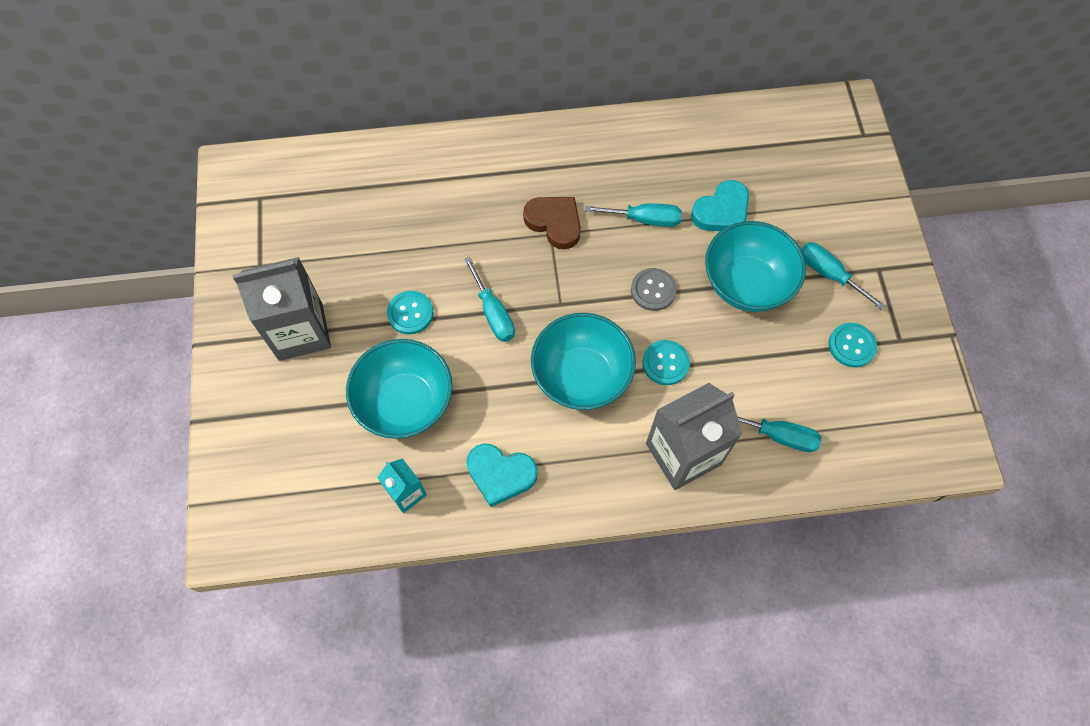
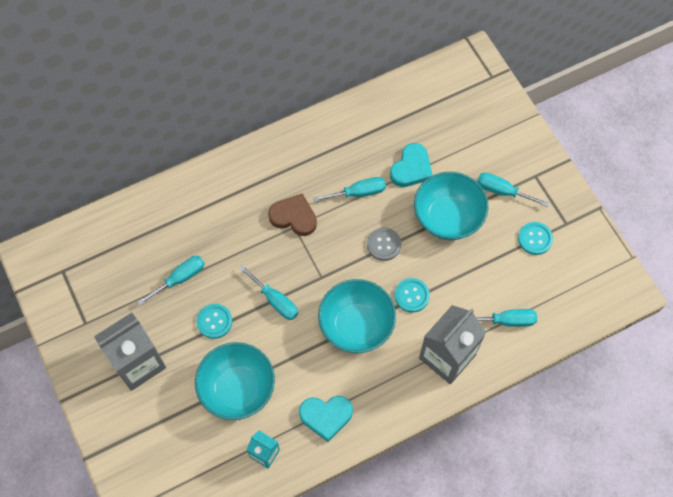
camera: 20 degrees left, 0 degrees up
(390, 250) = (180, 278): none -> turquoise screwdriver

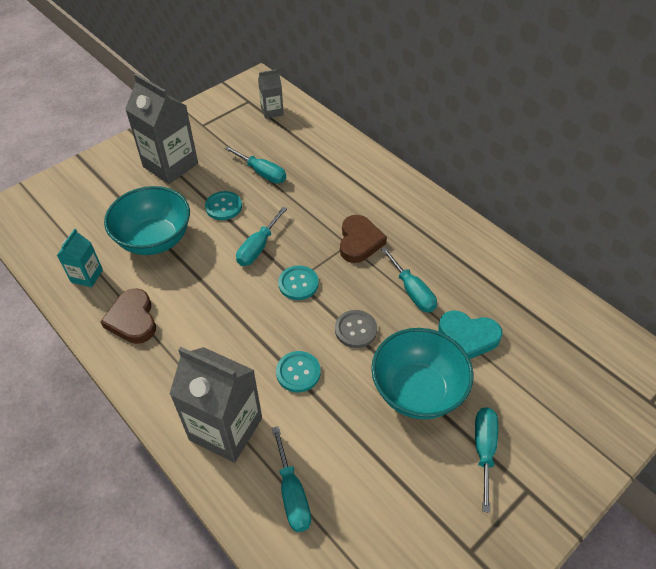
camera: 75 degrees right, 15 degrees down
(89, 251) = (272, 111): none -> grey carton
(326, 416) = (133, 319): turquoise heart -> brown heart
(356, 325) = (246, 324): turquoise bowl -> none
(535, 239) = (428, 509): turquoise button -> turquoise button (298, 284)

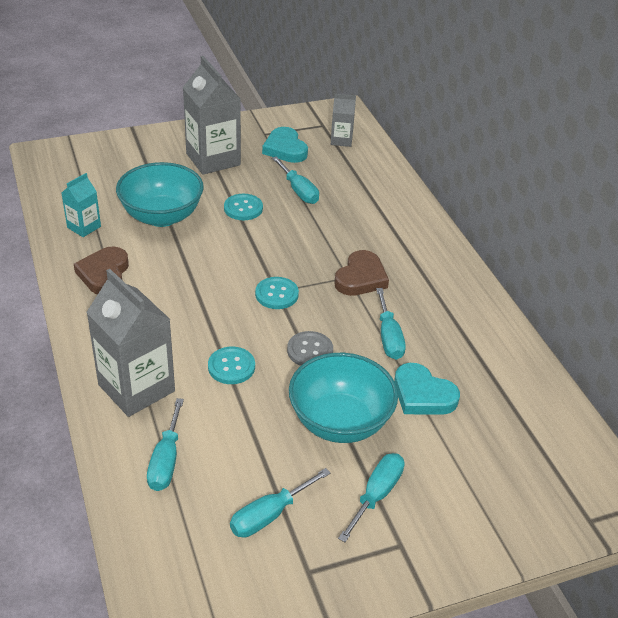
camera: 20 degrees right, 10 degrees down
(228, 134) = (285, 149): none -> turquoise heart
(258, 247) = (256, 252): turquoise screwdriver -> turquoise screwdriver (269, 515)

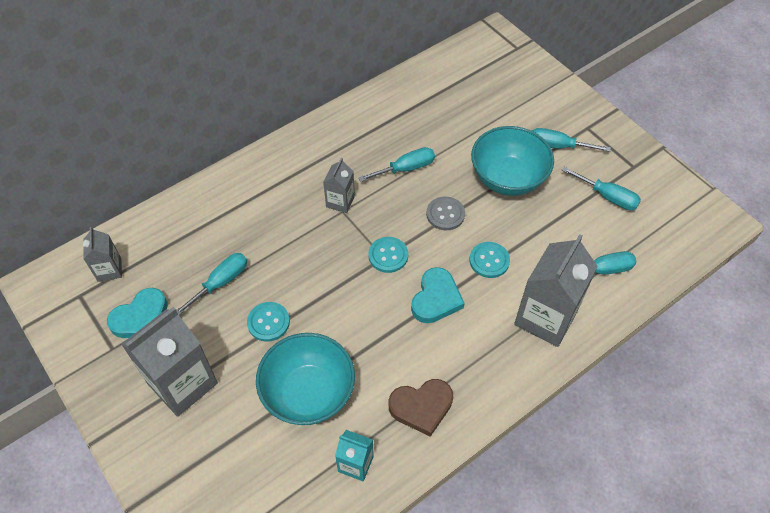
camera: 105 degrees left, 15 degrees up
(361, 278) = (340, 201): brown heart -> grey carton
(422, 395) = (457, 138): turquoise heart -> turquoise heart (436, 299)

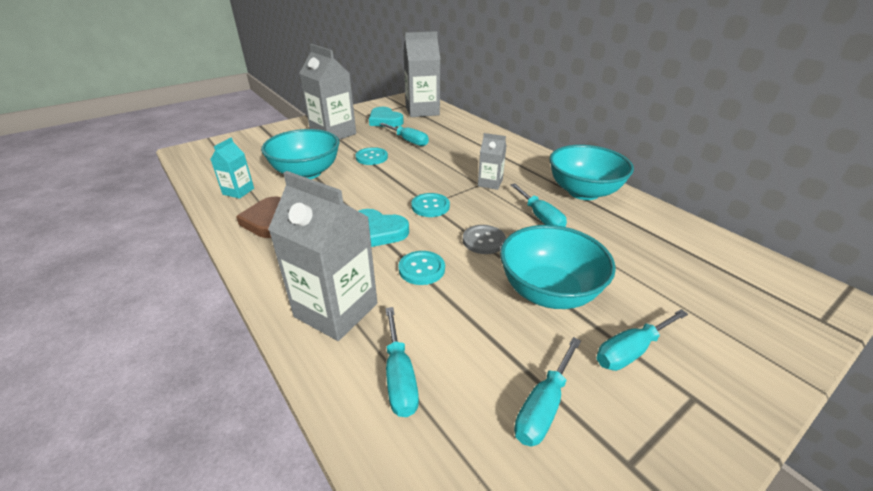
camera: 90 degrees right, 20 degrees down
(109, 270) = (422, 111): grey carton -> grey carton, size x1.93
(360, 129) = (583, 192): none -> turquoise bowl
(558, 146) = (631, 351): turquoise screwdriver -> turquoise screwdriver turned 135 degrees counterclockwise

